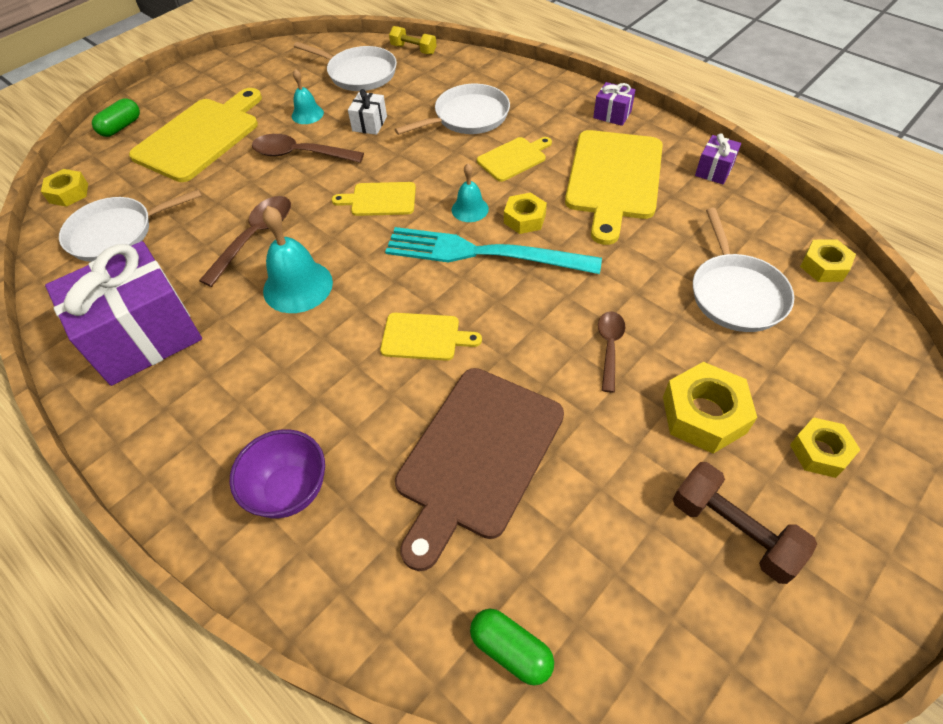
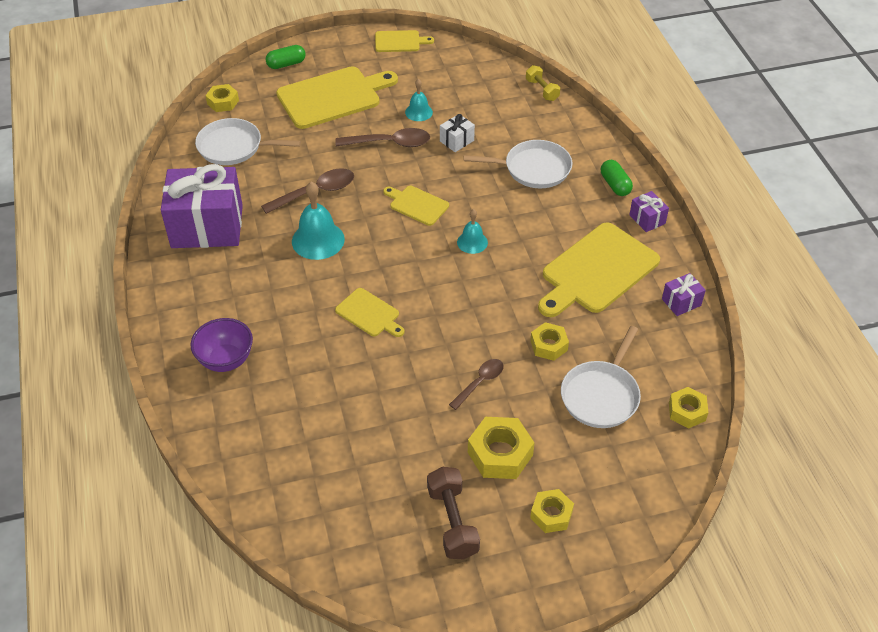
camera: 30 degrees right, 5 degrees down
(300, 154) = (390, 143): brown spoon -> brown spoon turned 135 degrees clockwise
(359, 73) = (483, 93): white pan -> none
(477, 456) = (342, 400): brown cutting board -> none
(483, 253) = (454, 278): turquoise fork -> none
(511, 650) = (277, 503): green capsule -> green capsule (615, 185)
(513, 158) = (537, 219): yellow cutting board -> yellow cutting board (399, 42)
(524, 219) = (504, 268): yellow nut -> yellow nut (548, 345)

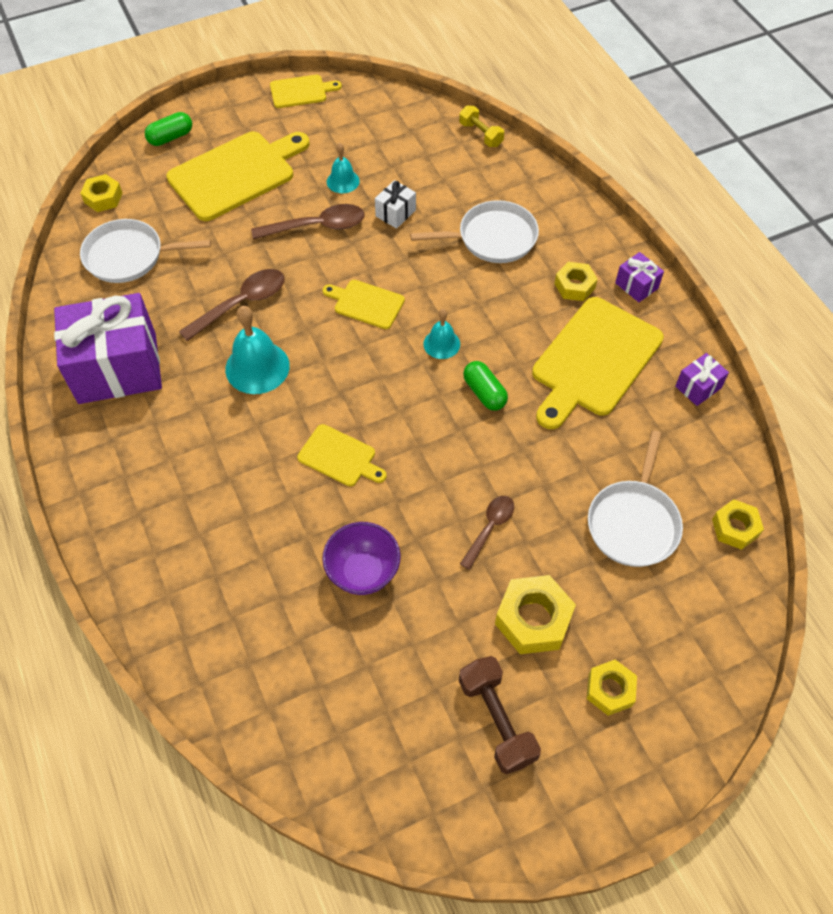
camera: 10 degrees left, 10 degrees up
(226, 360) = (177, 546): purple bowl -> purple bowl (363, 572)
(548, 345) = (559, 466): yellow nut -> yellow nut (574, 286)
(615, 185) = (590, 246): green capsule -> green capsule (484, 393)

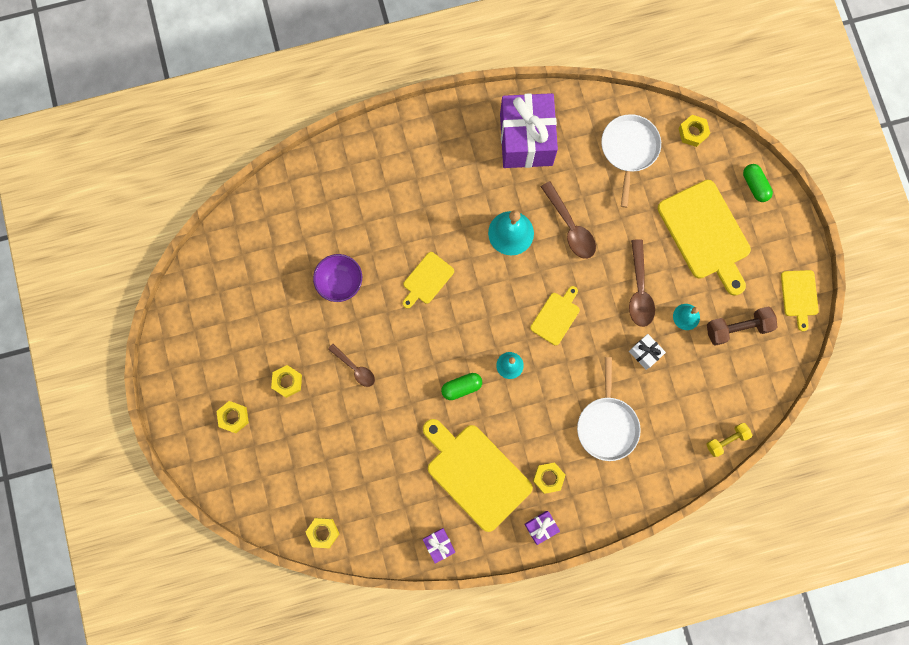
camera: 100 degrees right, 20 degrees up
(496, 720) = (230, 346): brown dumbbell -> brown dumbbell (737, 328)
(533, 619) = (287, 382): yellow nut -> yellow nut, size x0.64
(633, 522) = (340, 464): white pan -> none

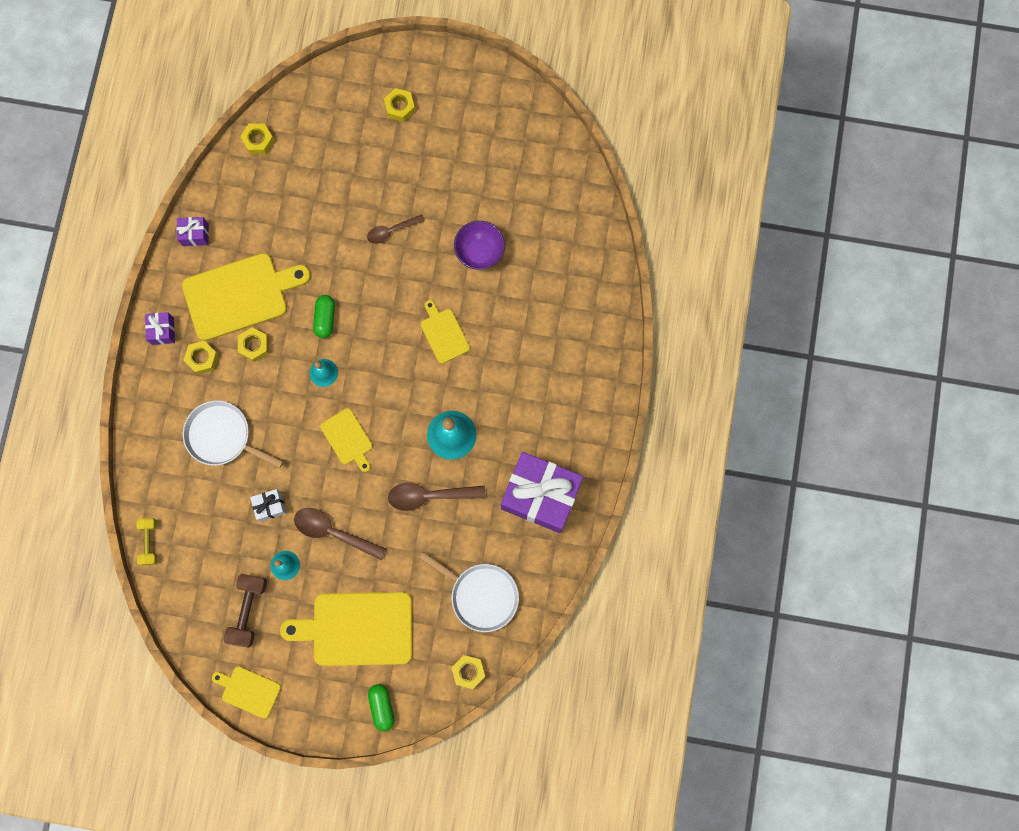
camera: 115 degrees right, 0 degrees up
(287, 382) = (409, 166): yellow nut -> yellow nut (254, 346)
(754, 185) = (382, 706): green capsule -> green capsule turned 75 degrees clockwise

